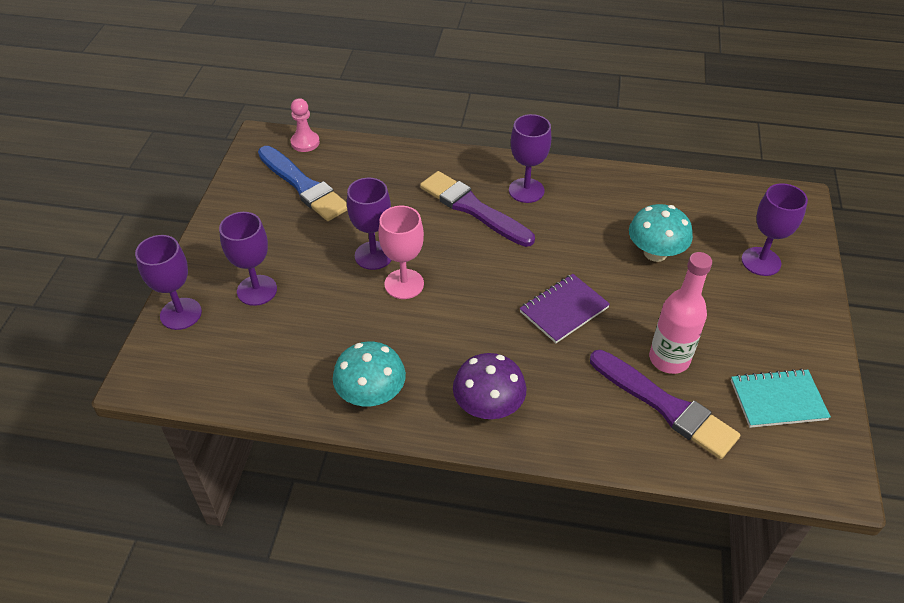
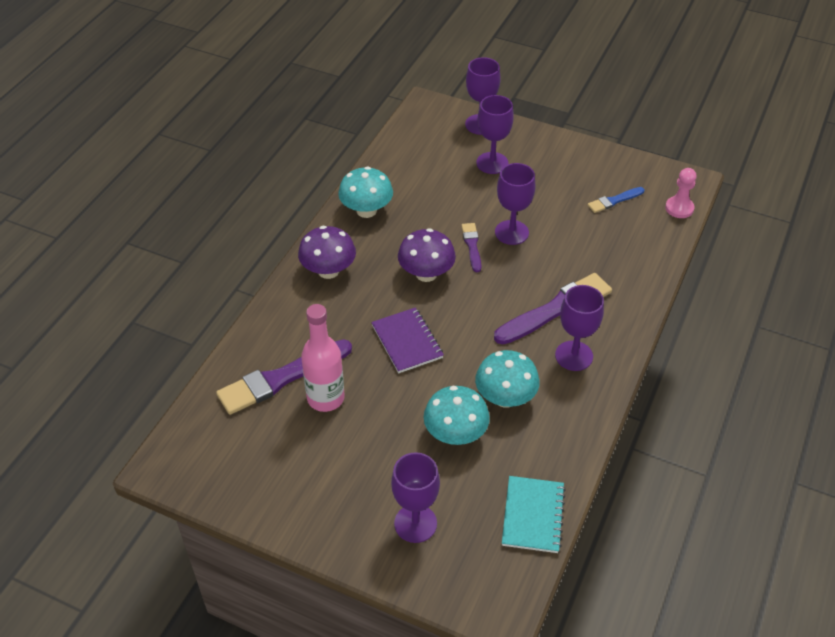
camera: 105 degrees right, 0 degrees up
(303, 186) = (614, 201): blue brush -> blue brush, size x0.51
(404, 284) = (472, 245): pink goblet -> purple brush
(460, 314) = (426, 274): none -> purple mushroom
(597, 227) = (505, 397): none -> turquoise mushroom
(777, 400) = (251, 460): turquoise notebook -> turquoise notebook (533, 516)

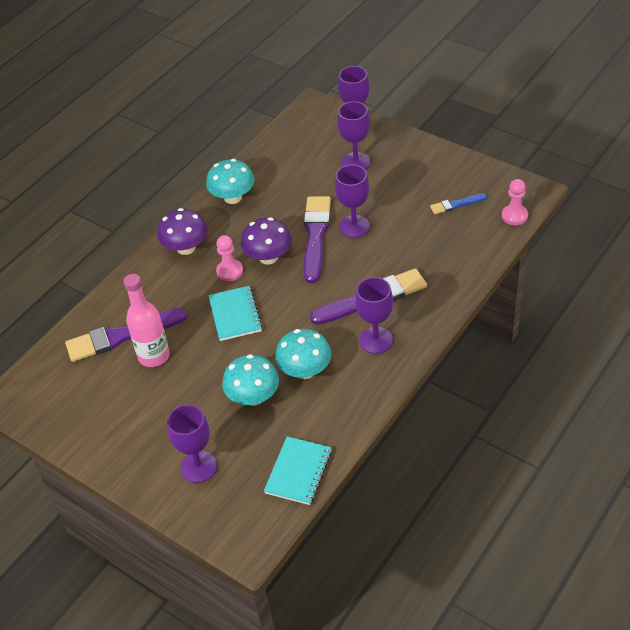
camera: 15 degrees right, 0 degrees up
(386, 293) = (229, 271): none -> pink pawn
(407, 342) = (235, 315): purple notebook -> turquoise notebook
(472, 245) = (315, 235): purple brush -> purple brush, size x1.95

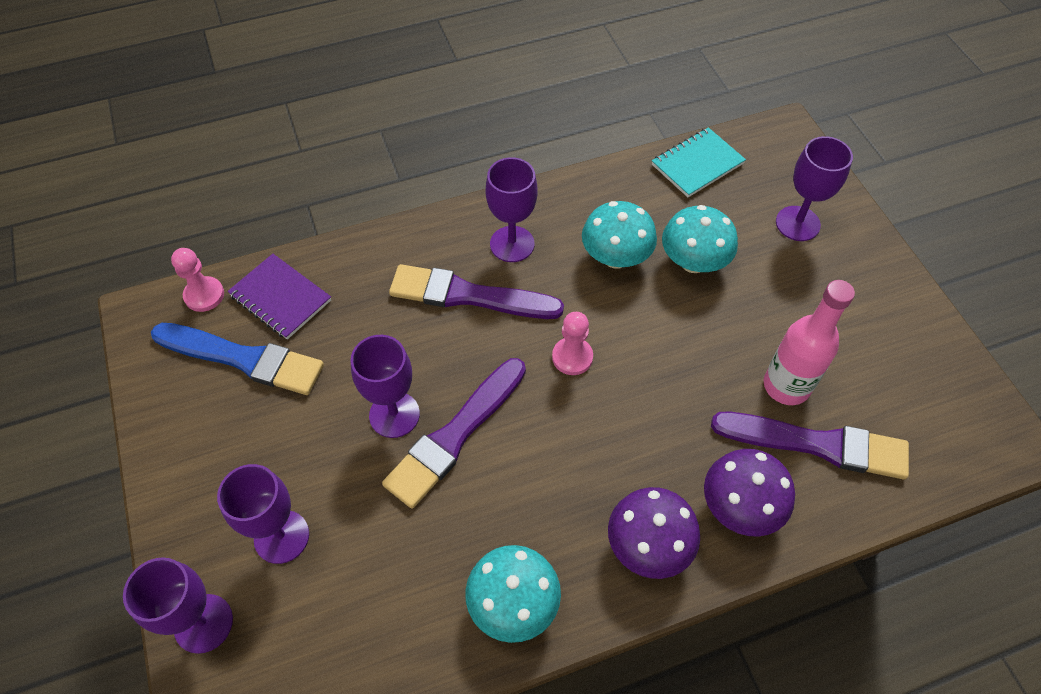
camera: 150 degrees left, 10 degrees up
(229, 271) = (611, 455): pink pawn -> pink pawn (572, 357)
(235, 315) = (648, 379): turquoise notebook -> none
(268, 257) = (543, 442): purple mushroom -> purple mushroom (740, 507)
(456, 204) = (244, 359): blue brush -> blue brush, size x1.95
(473, 237) = (280, 298): none -> purple notebook

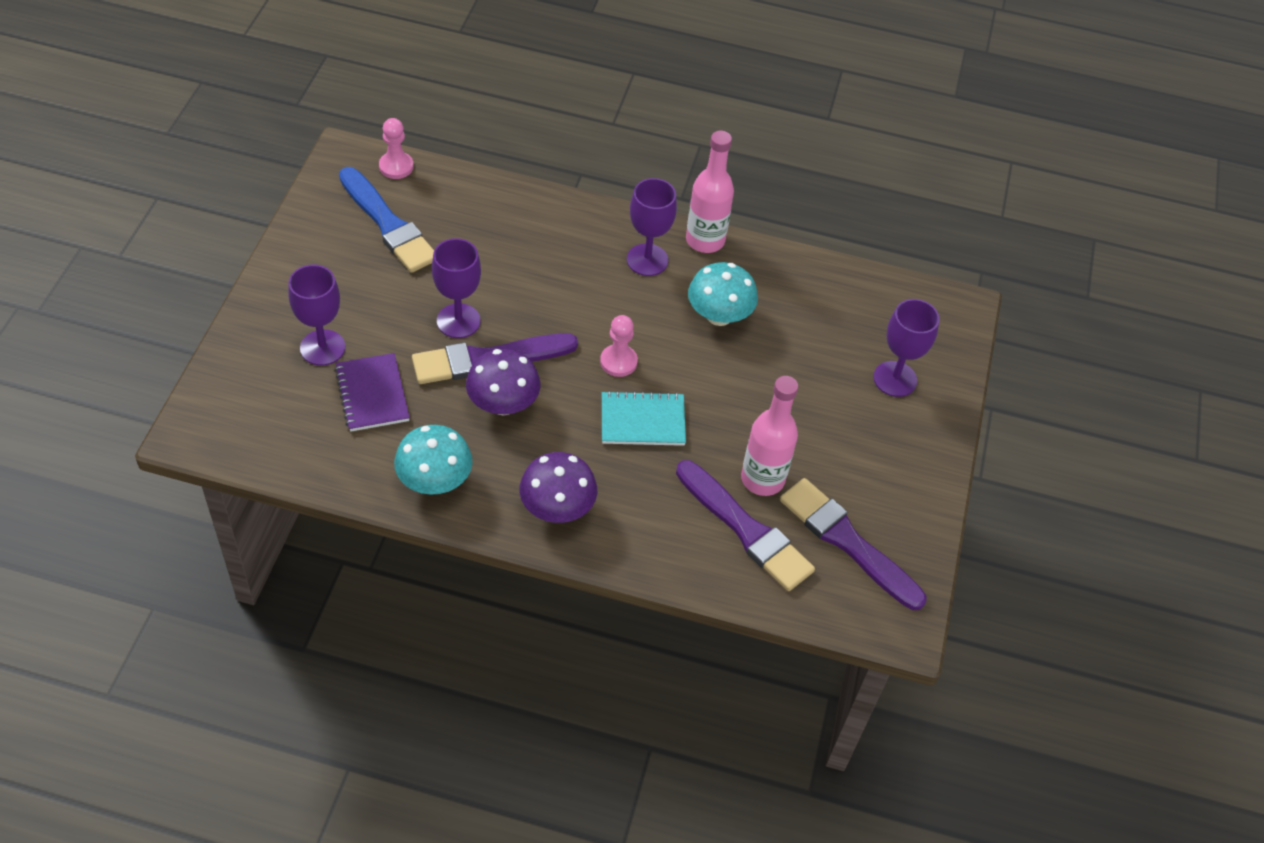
camera: 30 degrees right, 5 degrees down
(203, 623) = (236, 366): purple goblet -> none
(280, 298) = (446, 199): purple notebook -> purple notebook (372, 394)
(468, 295) = (581, 276): purple brush -> purple brush (847, 541)
(544, 196) = (705, 240): none -> pink bottle
(693, 262) = (778, 355): turquoise mushroom -> none
(697, 164) = (855, 288): turquoise notebook -> turquoise notebook (642, 421)
(740, 507) = (646, 528): purple mushroom -> purple mushroom (503, 404)

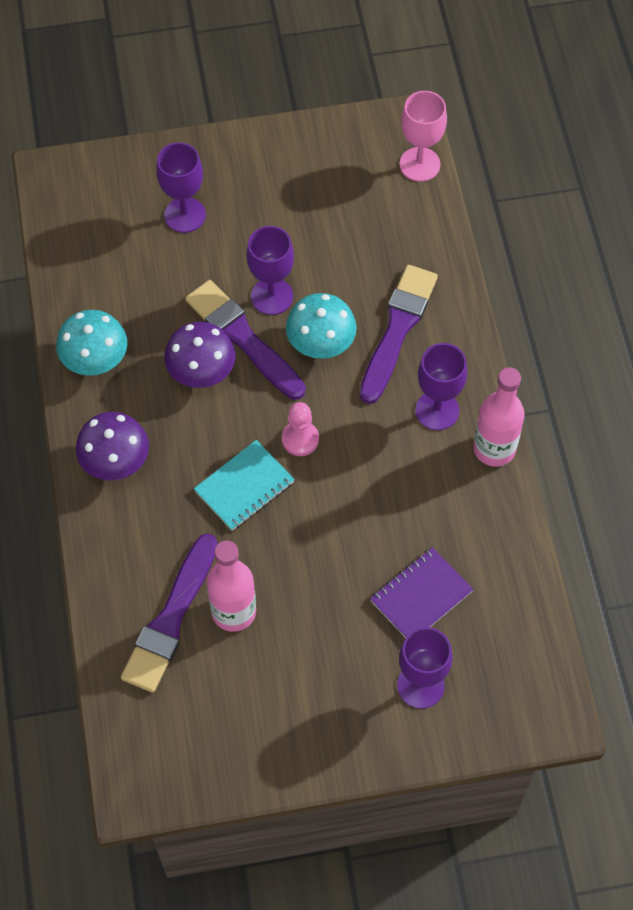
camera: 70 degrees right, 10 degrees up
(372, 394) = (157, 273): purple notebook -> purple notebook (421, 596)
(388, 224) = (348, 192): blue brush -> none
(396, 166) = (419, 164): pink pawn -> pink goblet
(642, 421) = (244, 487): turquoise notebook -> turquoise notebook turned 75 degrees clockwise
(719, 315) = (406, 499): turquoise mushroom -> turquoise mushroom (321, 343)
(847, 541) = (202, 710): purple brush -> purple brush (397, 329)

